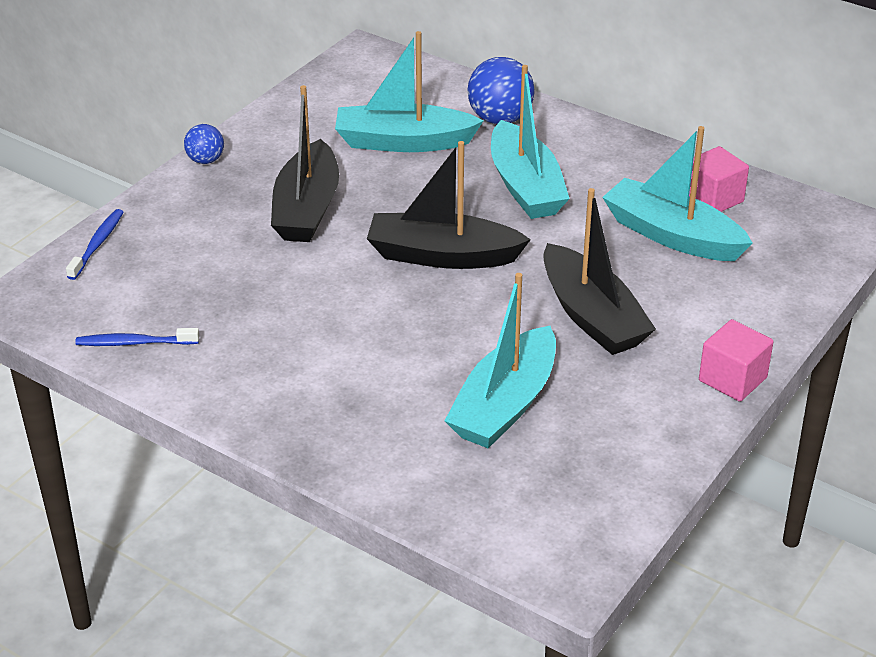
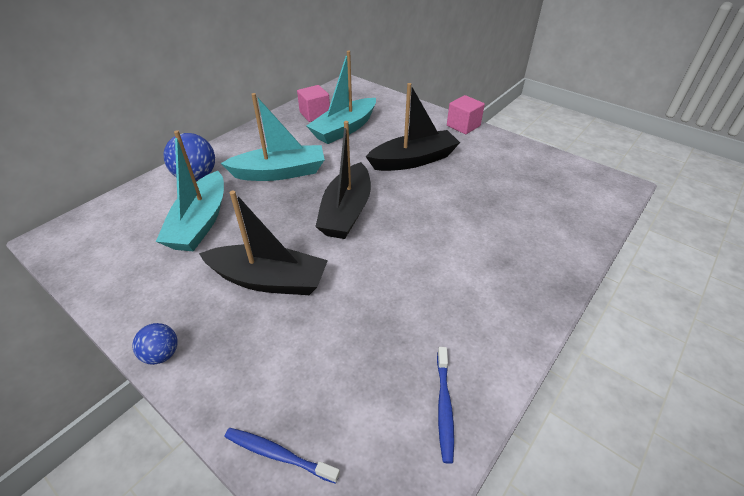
camera: 85 degrees left, 5 degrees up
(505, 405) = (494, 196): turquoise boat -> none

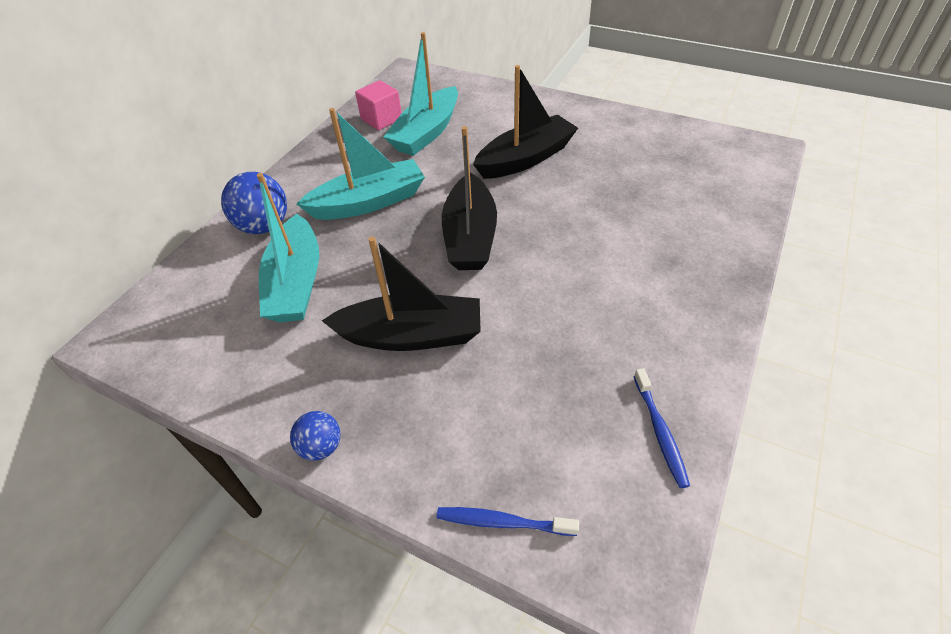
camera: 10 degrees left, 5 degrees up
(463, 126) = (569, 105): pink cube -> none

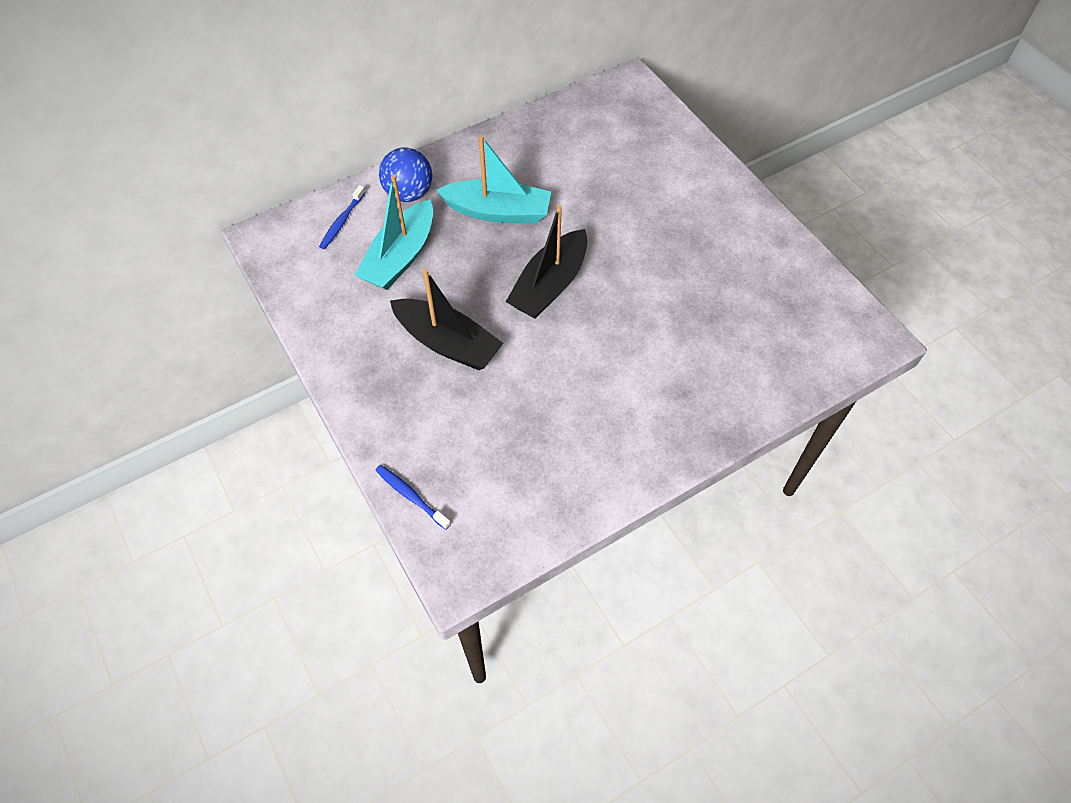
camera: 30 degrees right, 10 degrees up
(321, 447) = (341, 387): blue ball -> none
(381, 119) = (568, 128): pink cube -> none
(426, 133) = (594, 163): turquoise boat -> none
(525, 158) = (654, 234): black boat -> none
(660, 431) = (552, 505): blue toothbrush -> blue toothbrush (342, 221)

